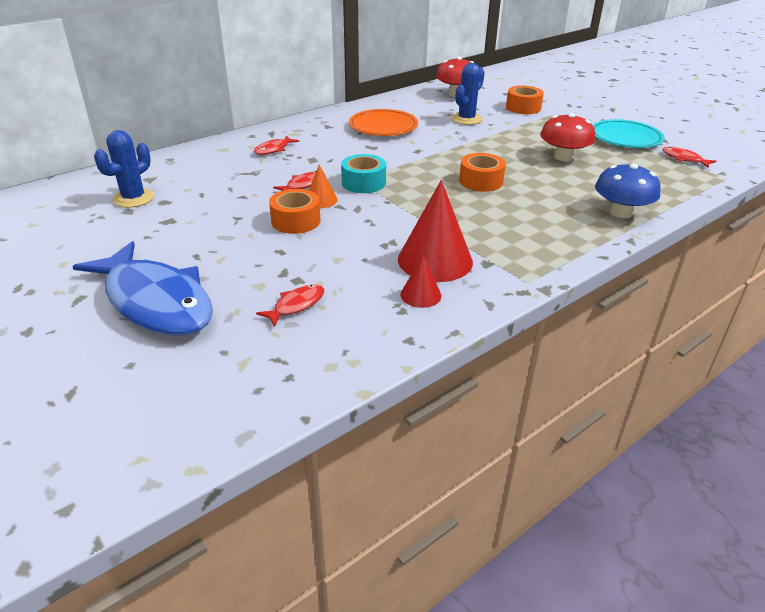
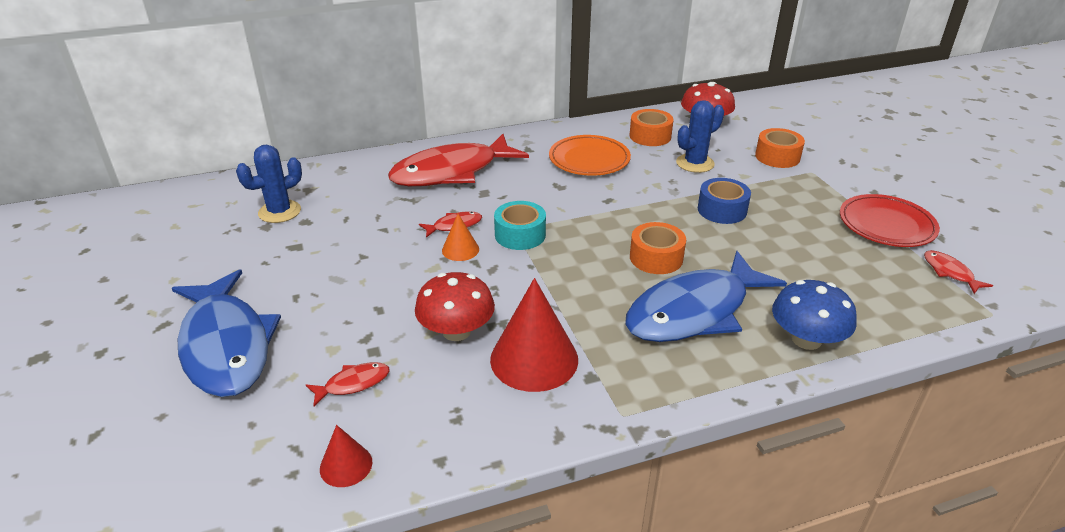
camera: 20 degrees right, 0 degrees up
(273, 149) = (451, 172): red fish -> red fish, size x2.49
(295, 221) = (418, 272): orange tape -> orange tape (650, 136)
(420, 295) = (489, 403): red cone -> red cone (346, 465)
(507, 145) = (722, 210): none -> blue tape
(532, 209) = (694, 311): none -> blue fish
(563, 157) = (783, 240): red mushroom -> red mushroom (456, 331)
(625, 138) = (886, 225): turquoise plate -> red plate

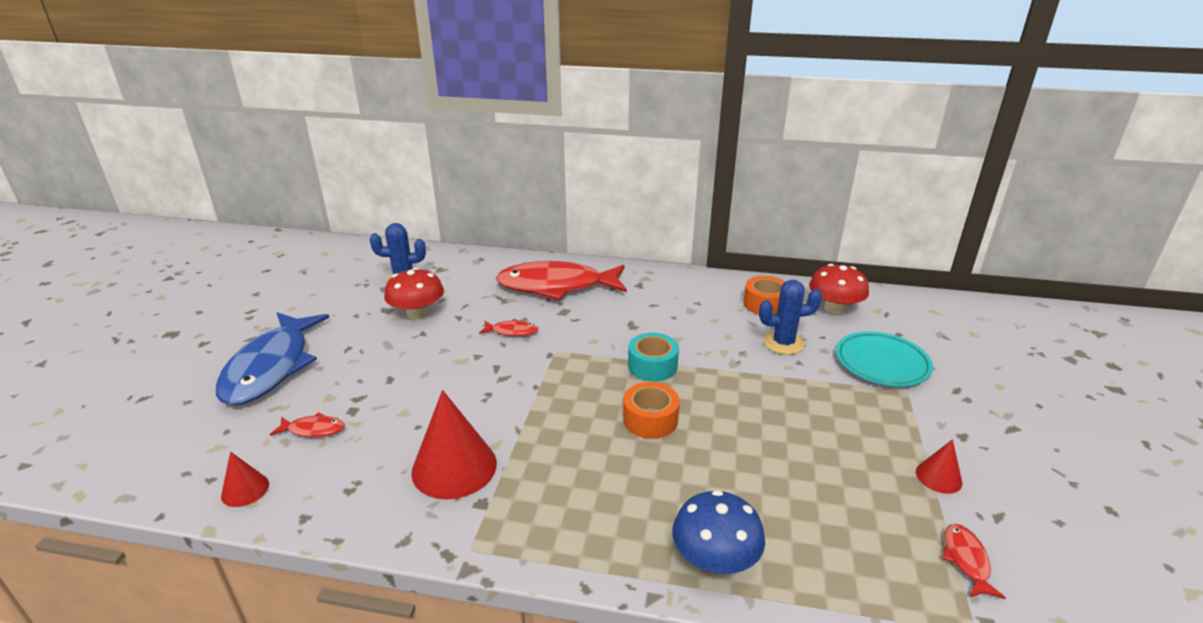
camera: 30 degrees right, 5 degrees down
(456, 331) = (423, 419): red mushroom -> red mushroom (417, 313)
(460, 249) = (496, 353): orange cone -> none
(520, 235) = (555, 357): turquoise tape -> turquoise tape (652, 366)
(589, 160) = (683, 309): orange plate -> none
(694, 311) = (632, 483): blue fish -> none
(722, 210) = (763, 397): blue tape -> none
(777, 157) = (882, 363): orange tape -> turquoise plate
(886, 225) = (938, 477): red plate -> red cone

